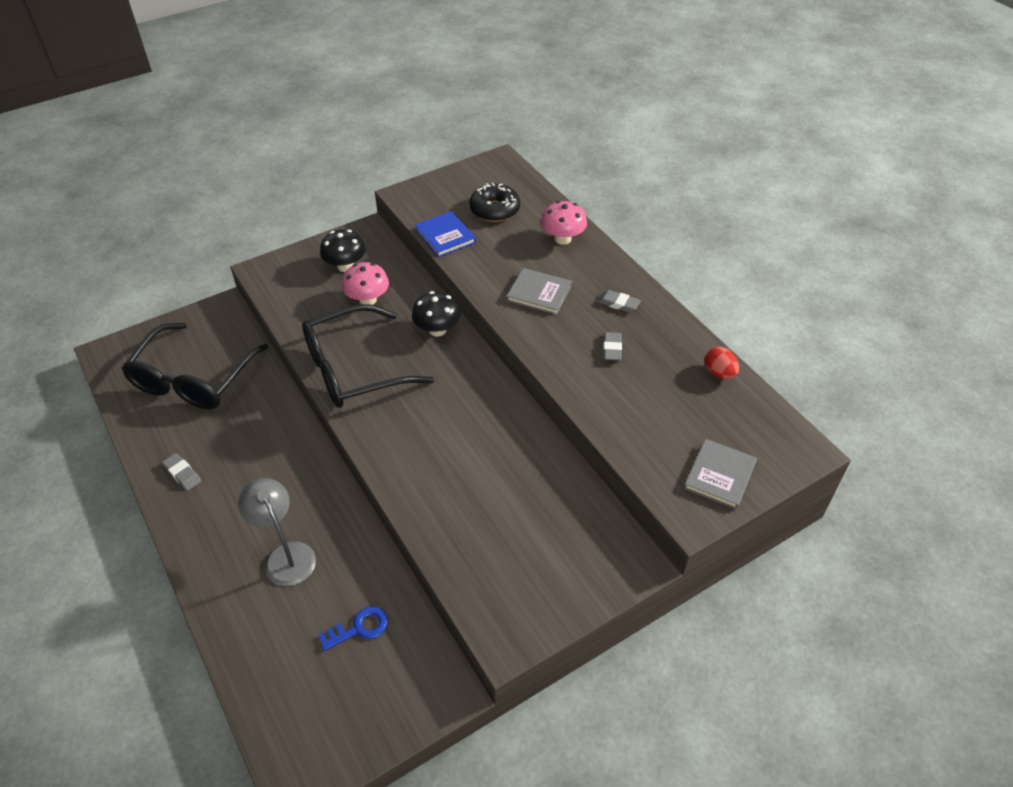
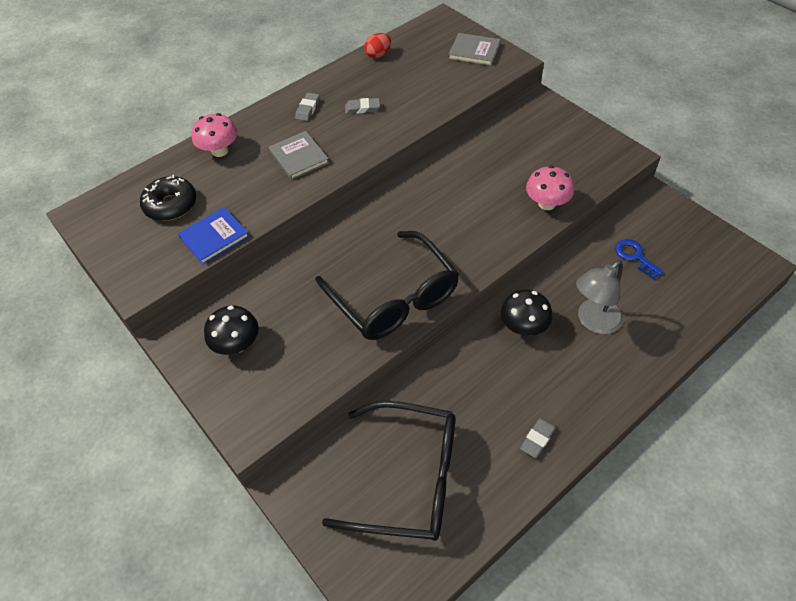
camera: 95 degrees left, 5 degrees up
(367, 300) = (292, 310): pink mushroom -> pink mushroom (547, 203)
(437, 330) = (331, 244): black mushroom -> black mushroom (523, 327)
(539, 293) = (299, 157): grey book -> grey book turned 45 degrees counterclockwise

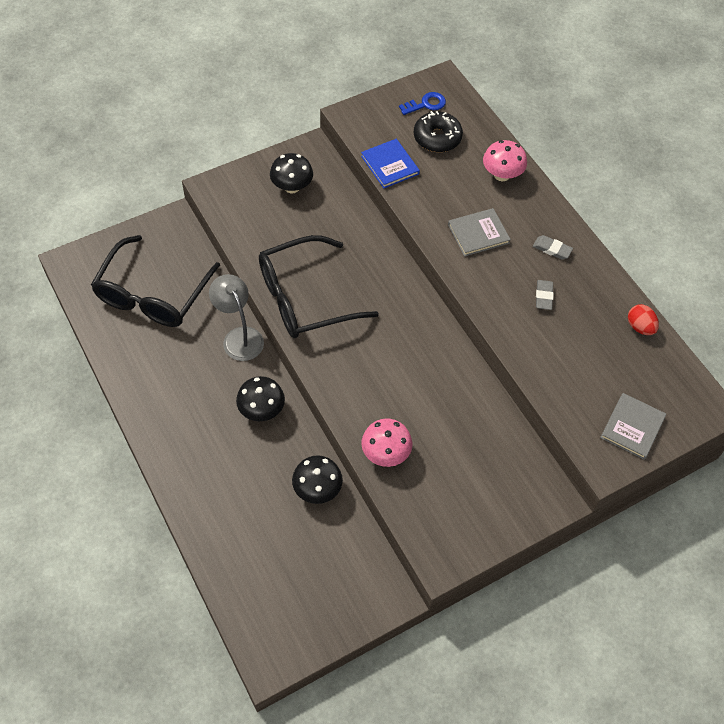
camera: 95 degrees right, 5 degrees up
(538, 438) = (151, 388): grey eraser -> none
(587, 264) = (317, 489): none -> black mushroom
(593, 322) = (248, 470): grey lamp -> grey lamp (239, 337)
(635, 257) = (314, 539): blue key -> blue key (426, 104)

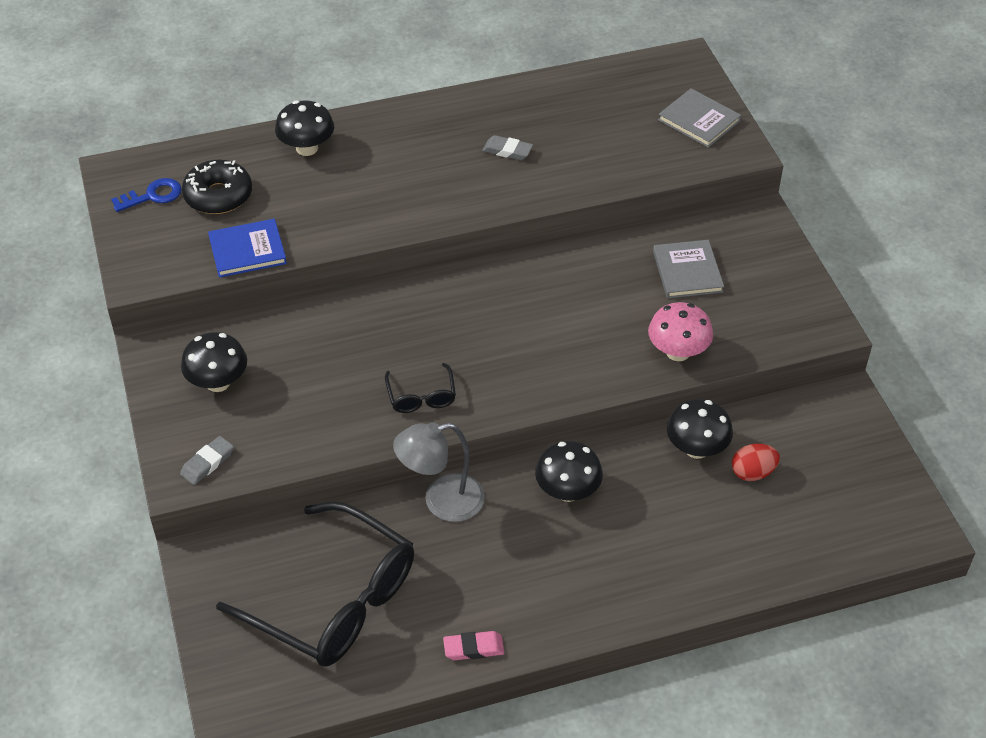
camera: 75 degrees left, 10 degrees down
(126, 375) = (473, 648): none -> pink eraser
(304, 298) = (421, 396): black glasses -> black glasses, size x0.44
(426, 104) = (152, 196): blue key -> blue key turned 75 degrees clockwise
(478, 234) = (395, 188): grey book -> grey book (687, 271)
(502, 175) = (307, 148): pink mushroom -> black mushroom
(552, 249) = (439, 129): grey eraser -> grey eraser (207, 463)
(639, 327) = (570, 85): red egg -> red egg (752, 473)

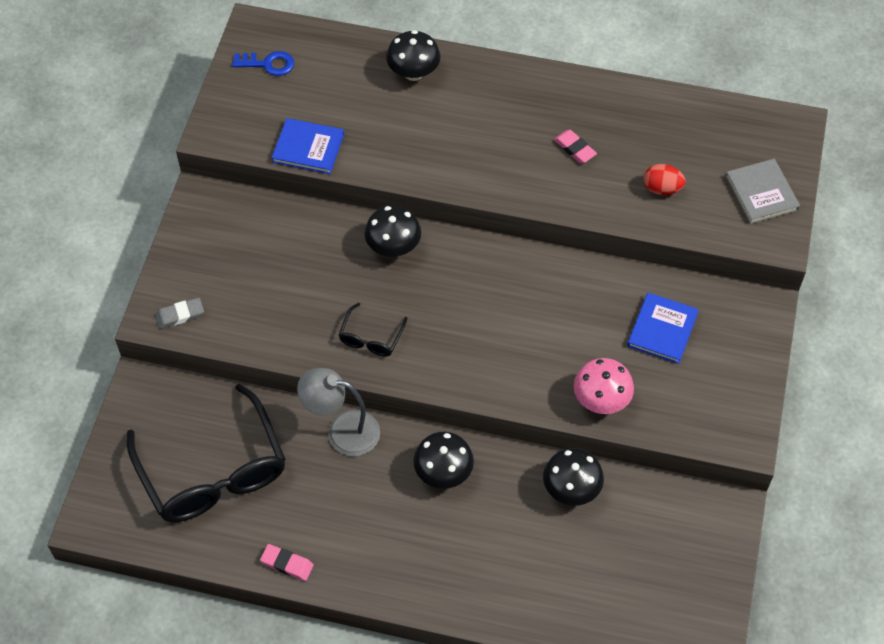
camera: 30 degrees right, 10 degrees up
(218, 196) = (317, 87): black donut -> none
(218, 382) = (229, 250): black mushroom -> black mushroom (393, 247)
(507, 151) = (575, 148): grey eraser -> pink eraser
(687, 271) = (662, 329): grey book -> blue book
(752, 473) = (602, 534): red egg -> red egg (662, 189)

